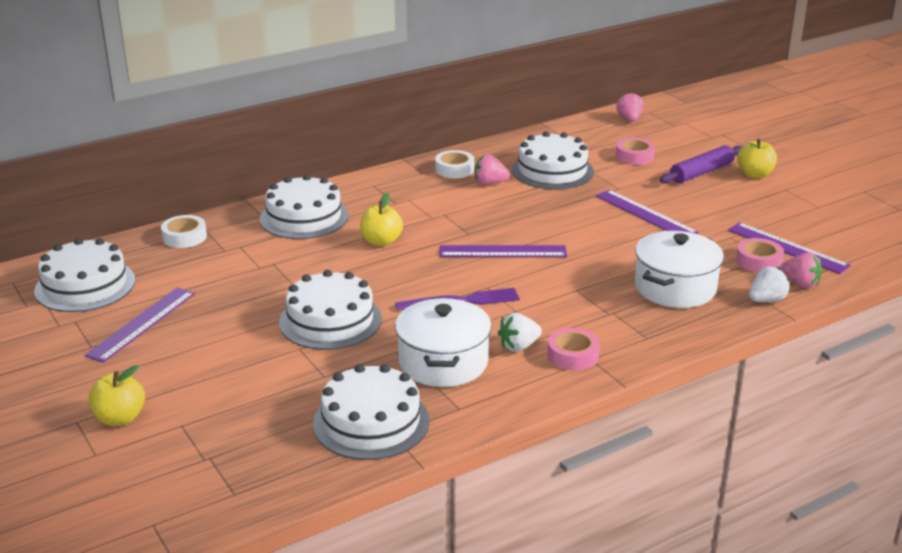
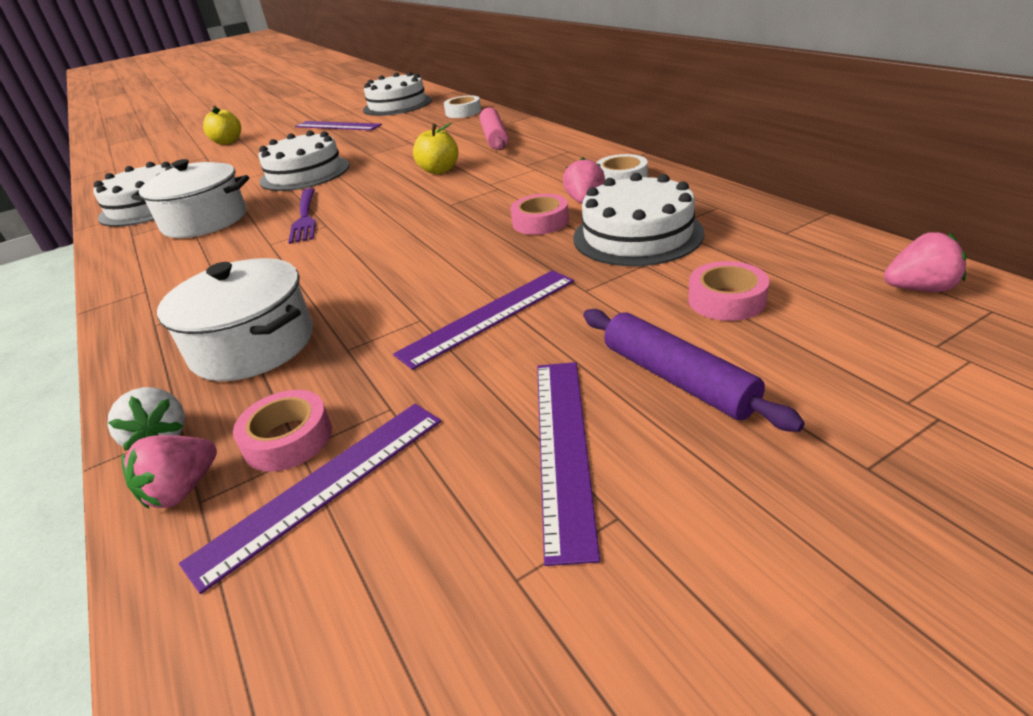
camera: 95 degrees right, 5 degrees up
(304, 217) = (494, 138): white cake -> pink rolling pin
(503, 251) = (400, 225): purple ruler -> purple ruler (563, 448)
(518, 346) = (201, 251): white strawberry -> none
(573, 355) = (160, 280): pink tape -> pink tape (540, 222)
(755, 174) = (692, 464): yellow apple -> none

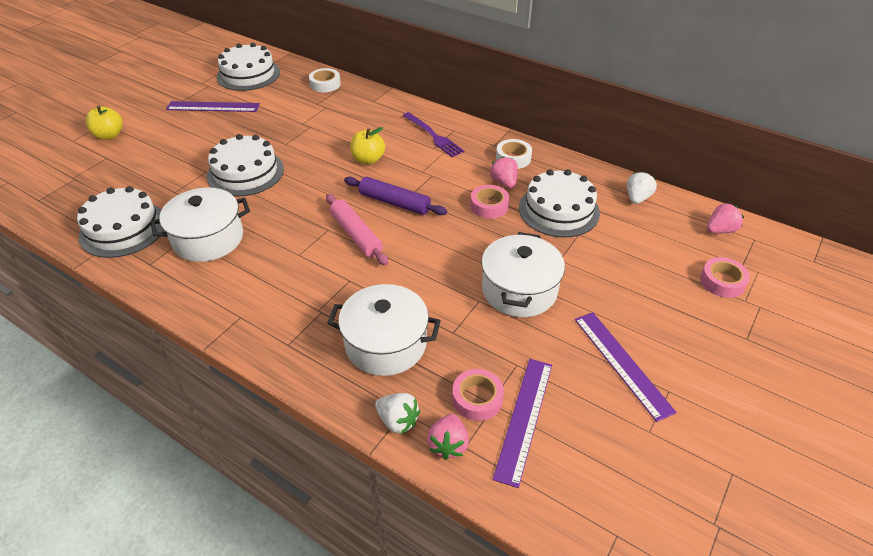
camera: 30 degrees left, 10 degrees up
(305, 217) = (301, 223): purple fork -> purple fork (434, 136)
(489, 316) = (519, 290): purple ruler -> white pot
(494, 138) = (382, 117): pink rolling pin -> pink rolling pin (356, 235)
(677, 379) = (646, 311): purple rolling pin -> purple rolling pin (394, 203)
(726, 300) = (638, 254): pink tape -> pink tape (722, 282)
(782, 233) = (637, 198): none -> white strawberry

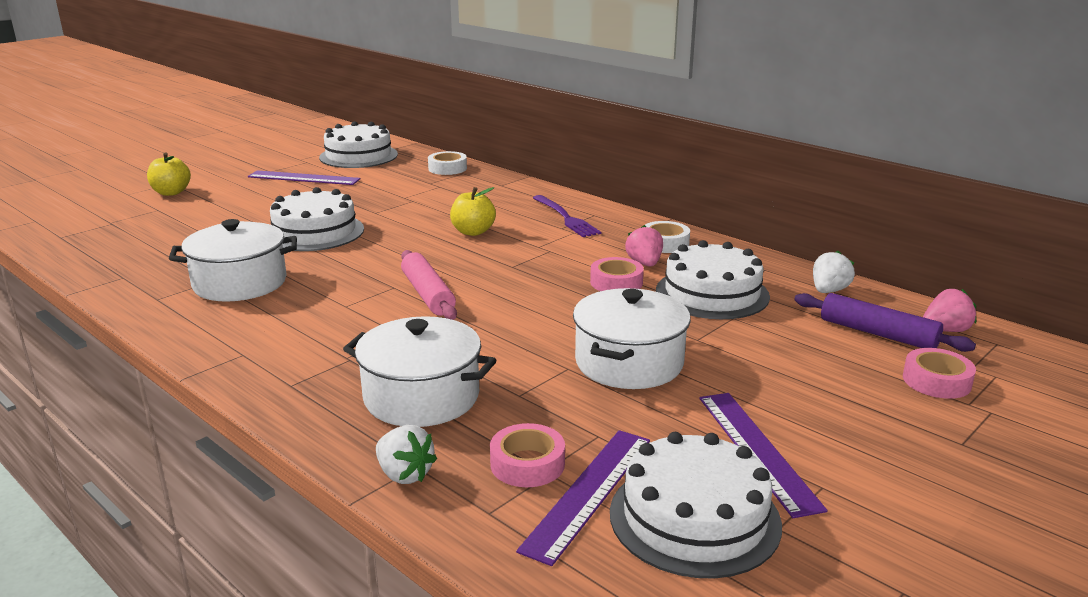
camera: 10 degrees right, 20 degrees down
(123, 229) = (143, 267): white cake -> white cake (694, 518)
(394, 203) = (490, 270): purple rolling pin -> purple rolling pin (878, 334)
(448, 444) = (466, 507): pink strawberry -> none

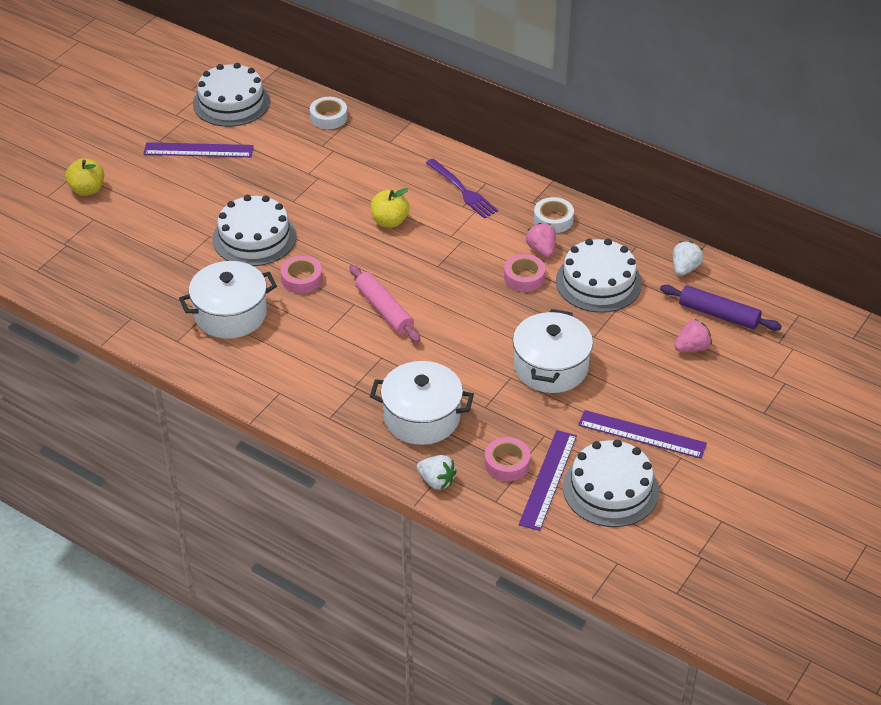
camera: 10 degrees left, 20 degrees up
(757, 450) = (642, 434): purple ruler -> purple ruler turned 45 degrees counterclockwise
(936, 381) = (754, 359): pink tape -> pink tape (301, 279)
(945, 330) = (765, 305): pink strawberry -> pink strawberry (692, 348)

